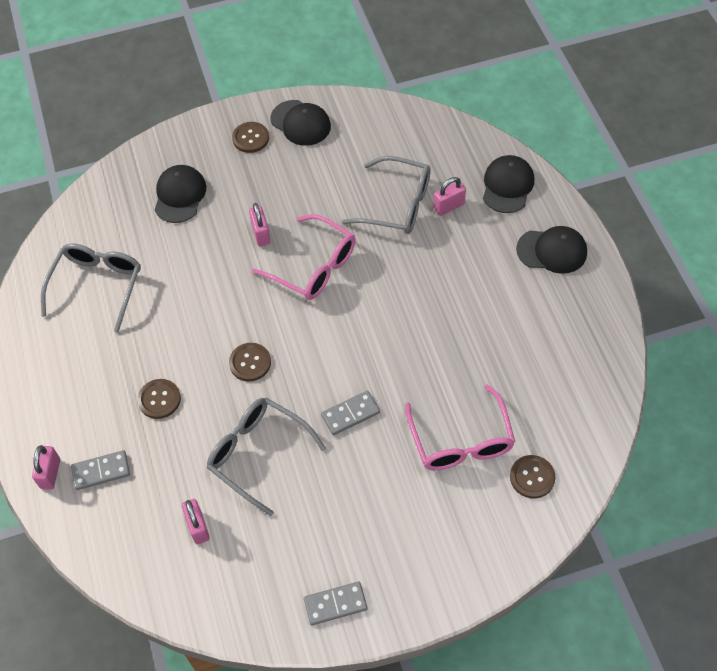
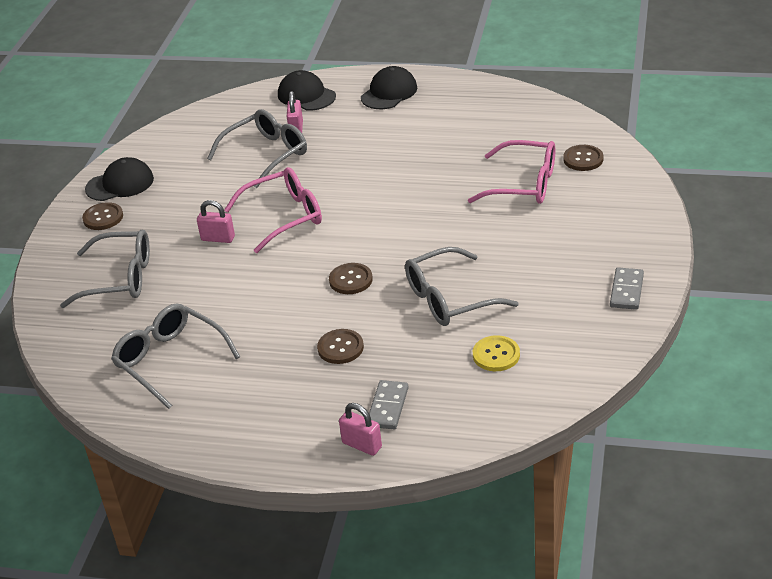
camera: 60 degrees left, 20 degrees down
(180, 195) = (120, 278): black cap -> grey glasses
(198, 527) = (496, 355): pink padlock -> yellow button
(350, 414) = (452, 235): grey domino -> none

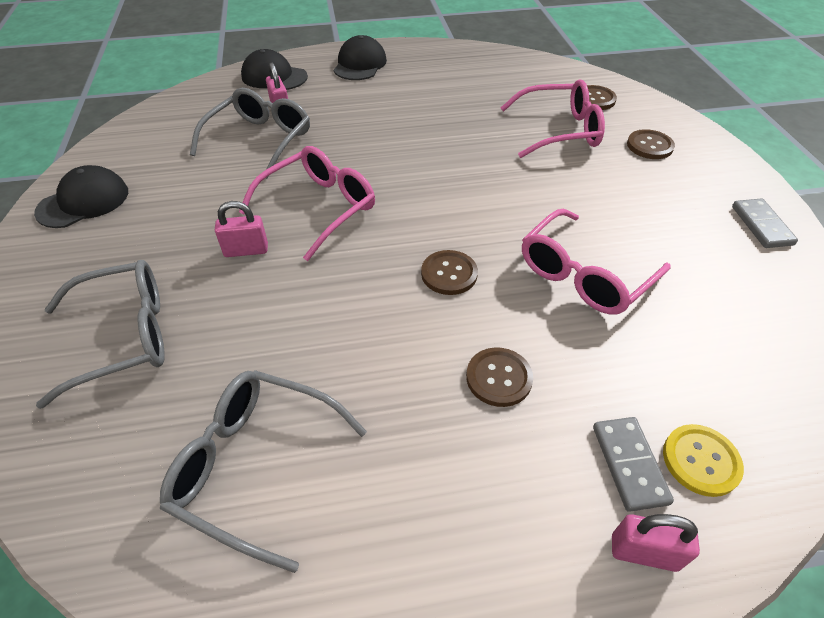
camera: 25 degrees left, 10 degrees up
(103, 217) = (72, 250): brown button -> brown button (649, 146)
(449, 299) = (584, 275): grey glasses -> pink glasses
(496, 355) = (699, 341): yellow button -> yellow button (700, 461)

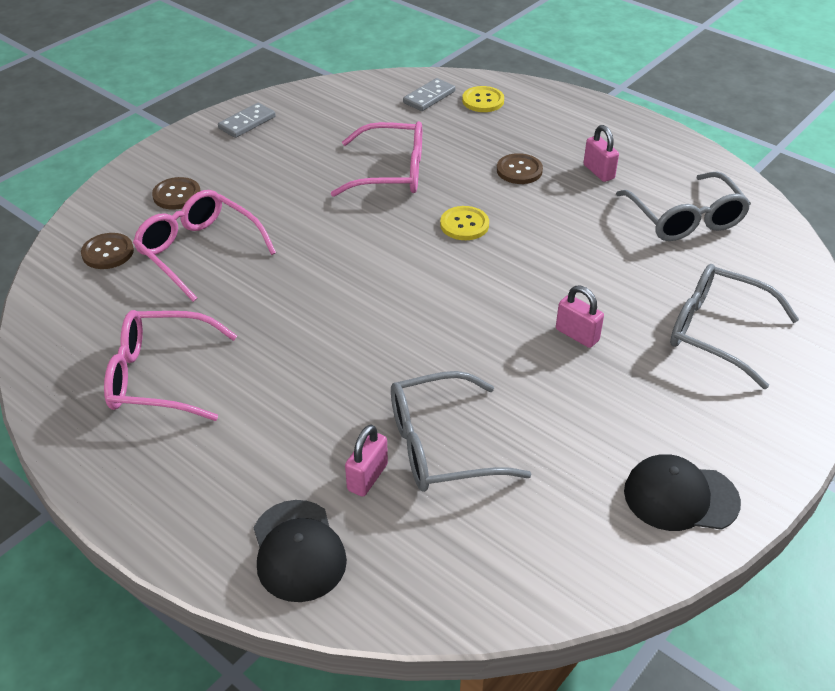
camera: 130 degrees left, 5 degrees down
(319, 207) = (481, 329): pink glasses -> pink glasses (159, 376)
(360, 64) = (182, 483): black cap -> none
(449, 274) = (464, 225): brown button -> yellow button
(629, 464) = (513, 117): grey domino -> grey domino (429, 97)
(644, 552) = (551, 102): pink padlock -> pink padlock (598, 172)

